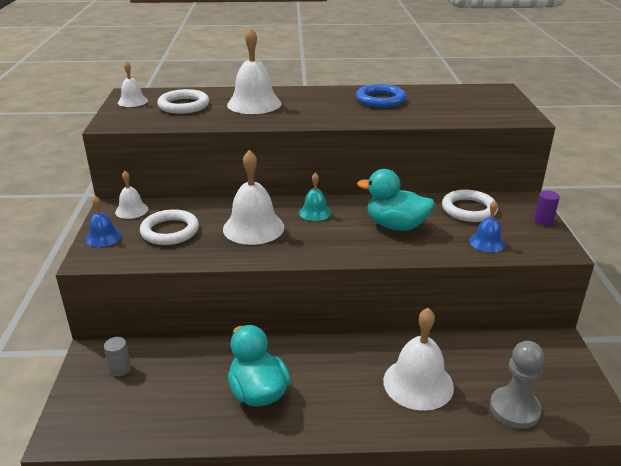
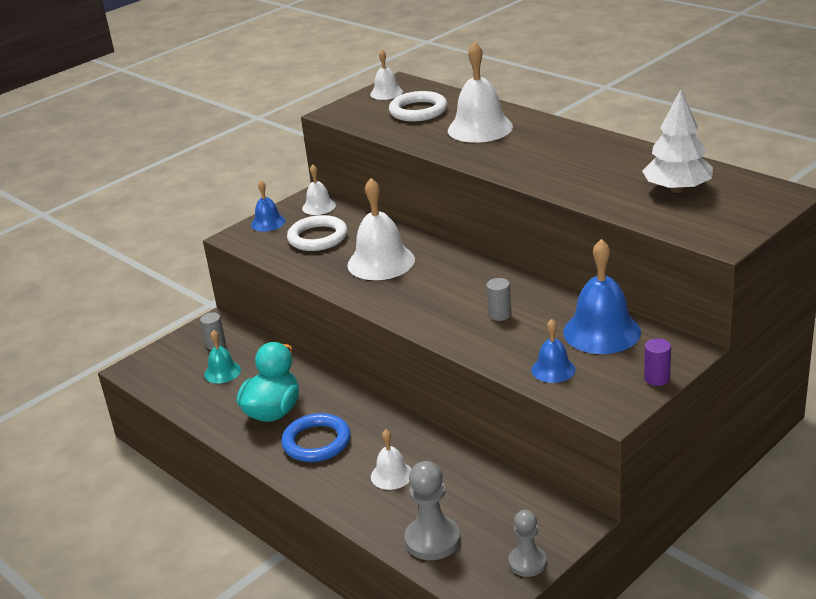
camera: 50 degrees right, 0 degrees up
(315, 212) = (453, 270): turquoise bell -> turquoise bell (222, 372)
(380, 100) = (610, 163): blue ring -> blue ring (316, 442)
(396, 226) = (499, 315): turquoise duck -> grey cylinder
(418, 383) = (391, 475): white bell -> white bell, size x0.55
(445, 102) = (677, 189): none -> white tree
(469, 209) = (601, 331): white ring -> blue bell
(582, 383) = (527, 562): none -> grey pawn

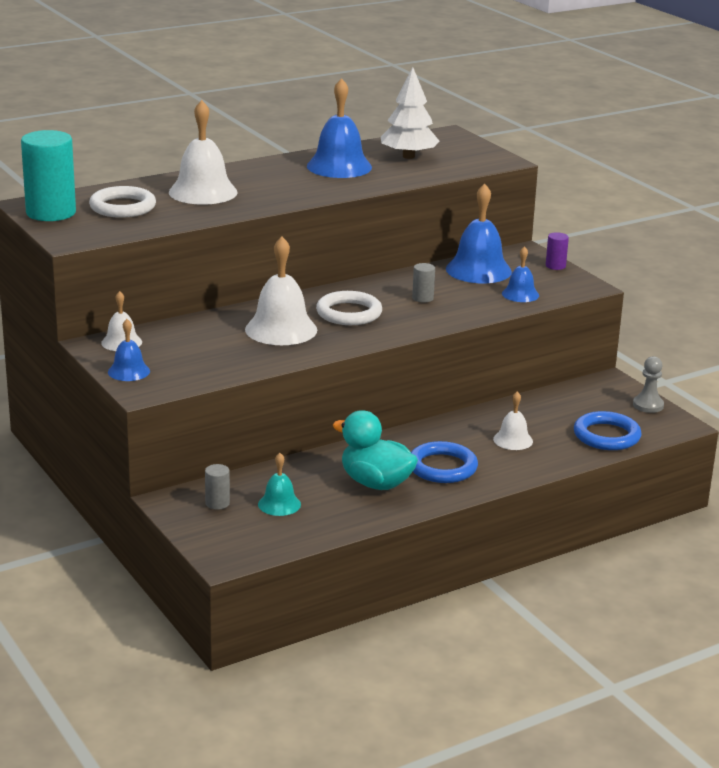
camera: 80 degrees left, 5 degrees down
(318, 237) = (195, 351): white ring -> white ring (349, 313)
(386, 93) = (51, 213): white bell -> turquoise cylinder
(432, 540) = (606, 436): grey pawn -> blue ring
(607, 164) = (339, 166): none -> blue bell

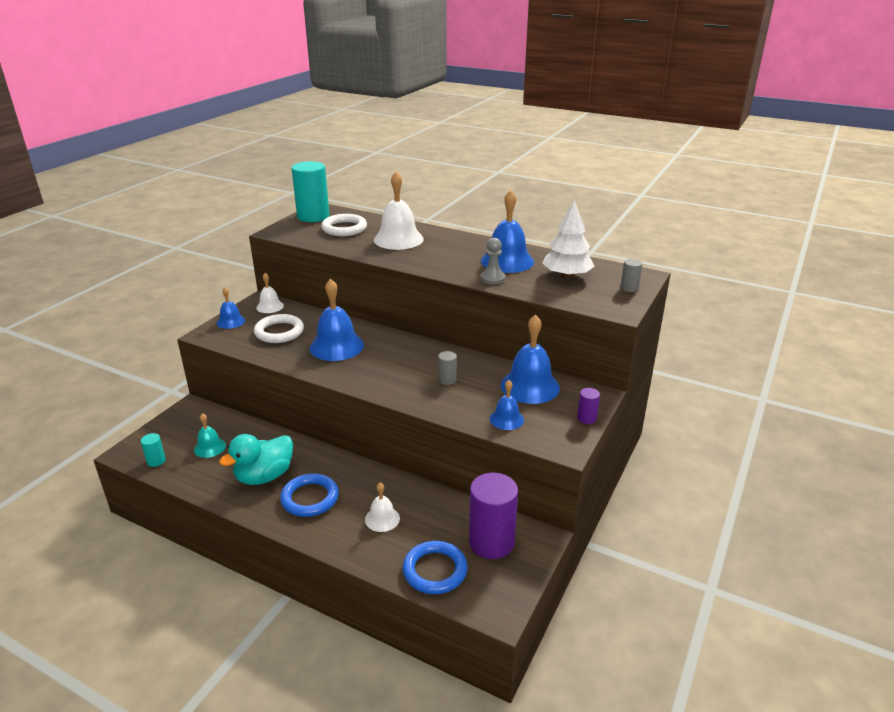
camera: 60 degrees right, 5 degrees up
(217, 503) = (197, 424): grey cylinder -> grey cylinder (629, 288)
(267, 542) = (156, 461): none -> turquoise cylinder
(281, 329) = (336, 346): white bell -> blue bell
(349, 313) = (388, 360): white ring -> white ring (279, 332)
(376, 483) = (264, 476): turquoise duck -> turquoise duck turned 135 degrees counterclockwise
(594, 402) = (491, 542): none -> purple cylinder
(648, 405) = (517, 578): grey pawn -> grey pawn (492, 278)

